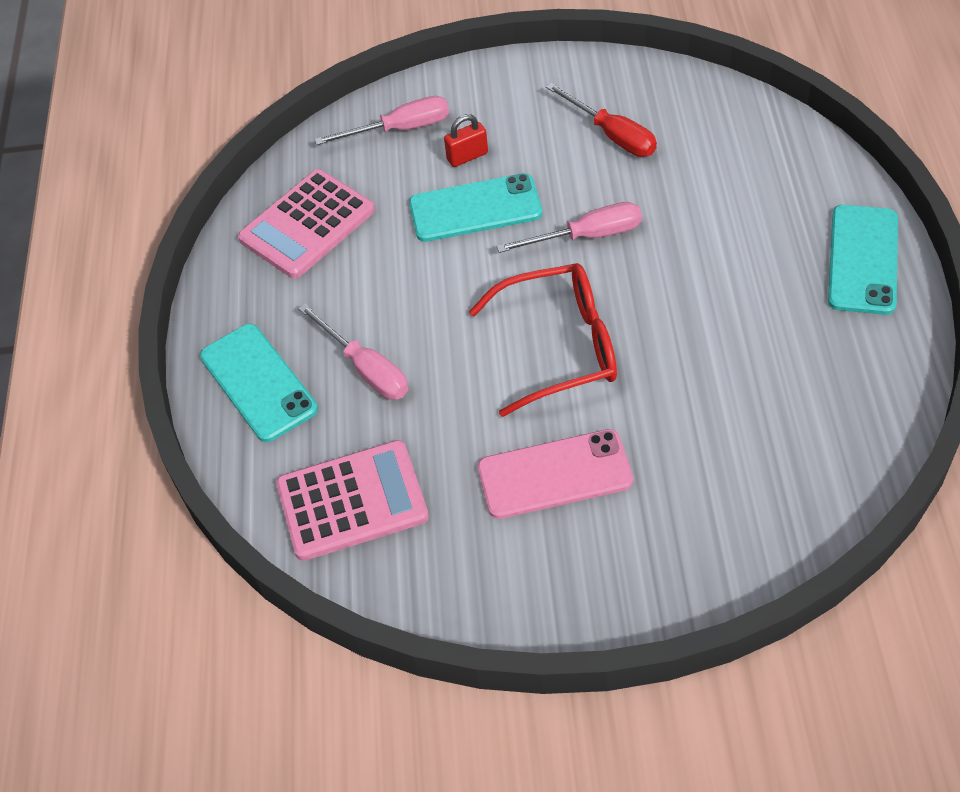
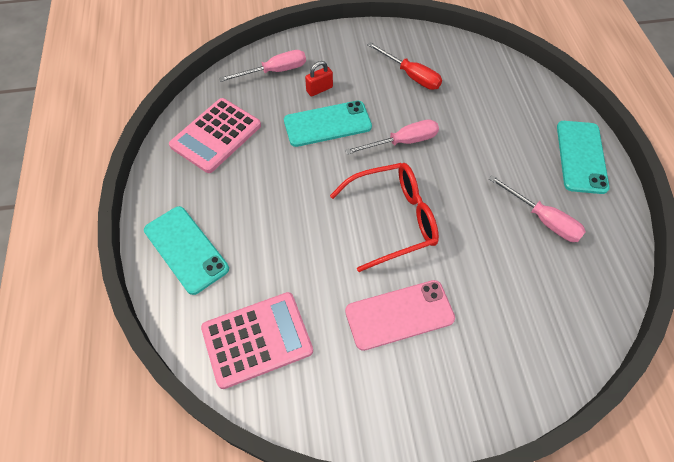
camera: 10 degrees left, 5 degrees up
(365, 368) = (261, 237): pink screwdriver -> pink screwdriver (542, 219)

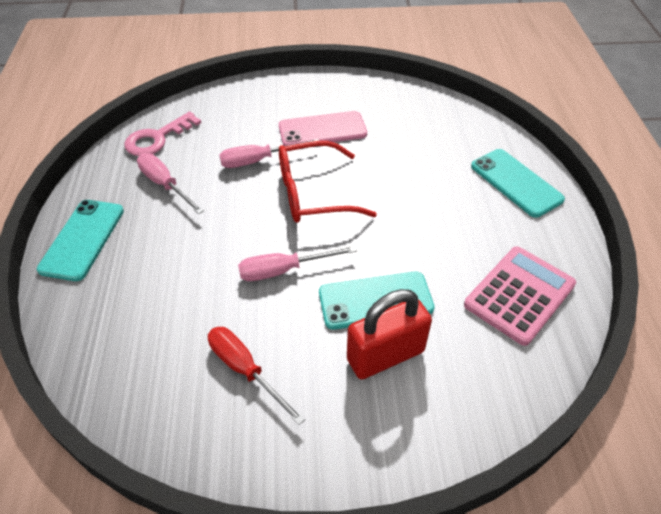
camera: 175 degrees left, 10 degrees down
(257, 339) = (438, 123): pink calculator -> none
(274, 71) = (456, 394): pink screwdriver -> pink screwdriver (258, 160)
(319, 89) = (385, 355): red padlock -> red padlock, size x1.98
(587, 284) = (157, 138): none -> pink key

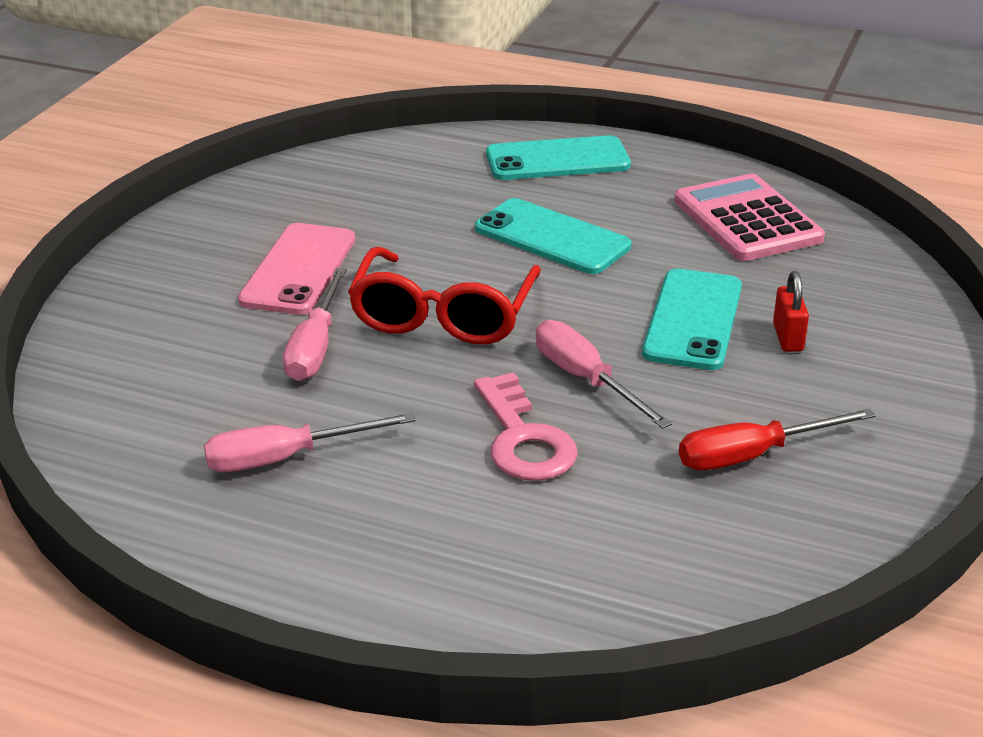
camera: 65 degrees left, 15 degrees down
(82, 239) = (352, 581): turquoise phone -> turquoise phone (552, 238)
(157, 138) = (138, 444): pink key -> pink key (523, 439)
(284, 270) = (586, 380): pink screwdriver -> pink screwdriver turned 135 degrees clockwise
(385, 355) = (788, 337): red padlock -> red padlock, size x0.50

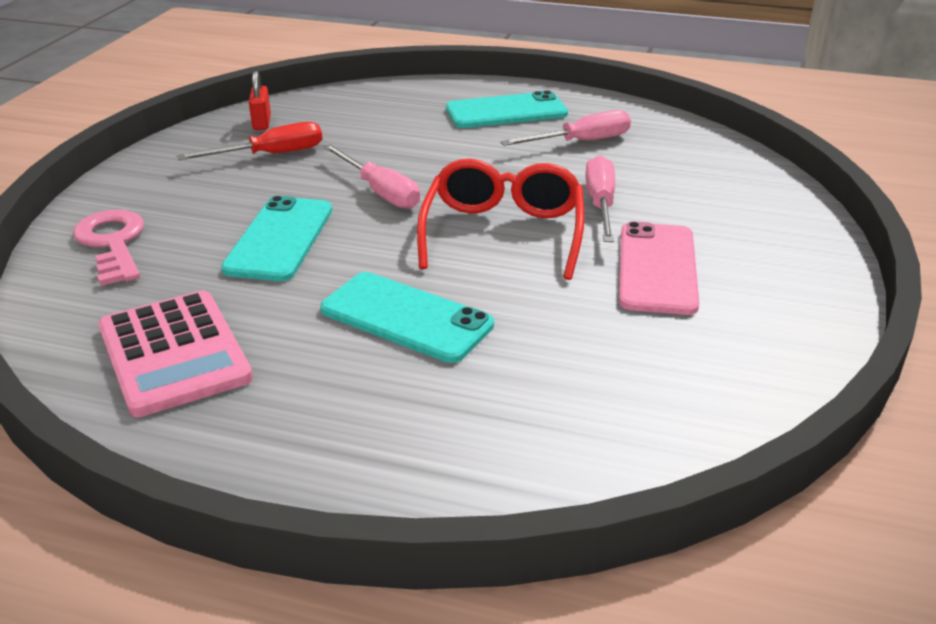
camera: 175 degrees right, 0 degrees up
(523, 439) = (425, 157): pink key -> pink key (112, 243)
(557, 160) = (398, 447): turquoise phone -> turquoise phone (506, 111)
(788, 337) = (202, 228): red padlock -> red padlock (262, 122)

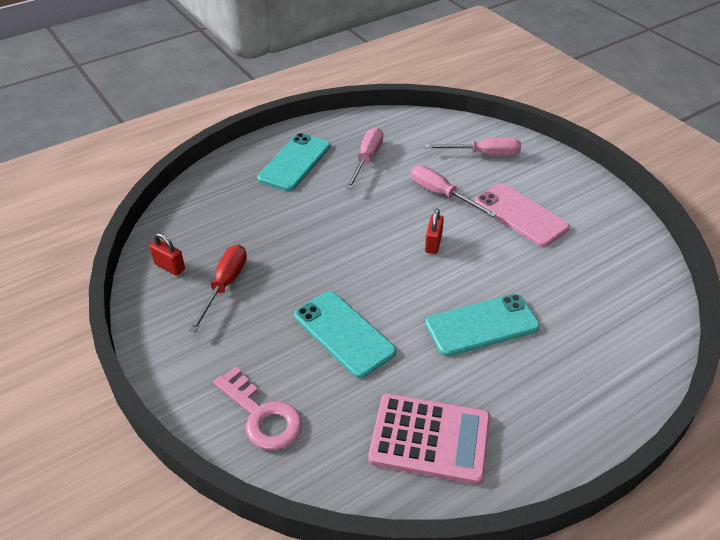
camera: 50 degrees left, 10 degrees up
(112, 243) = (262, 415): pink key -> pink key turned 150 degrees counterclockwise
(379, 191) = (333, 264): pink screwdriver -> pink screwdriver (483, 154)
(503, 232) = (433, 243): red glasses -> red padlock

